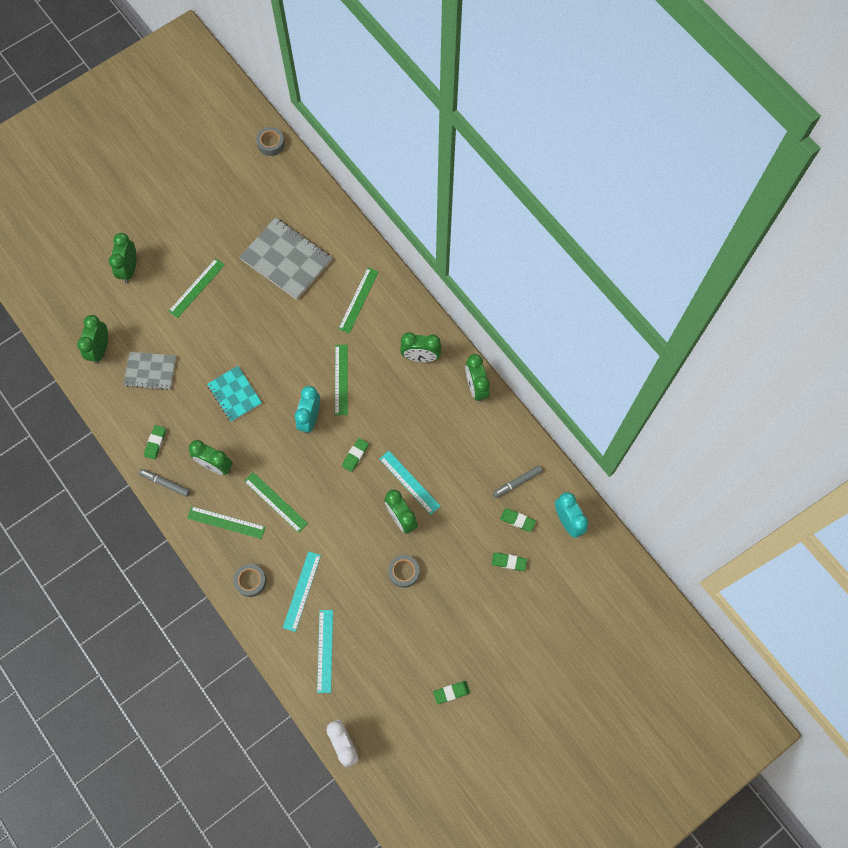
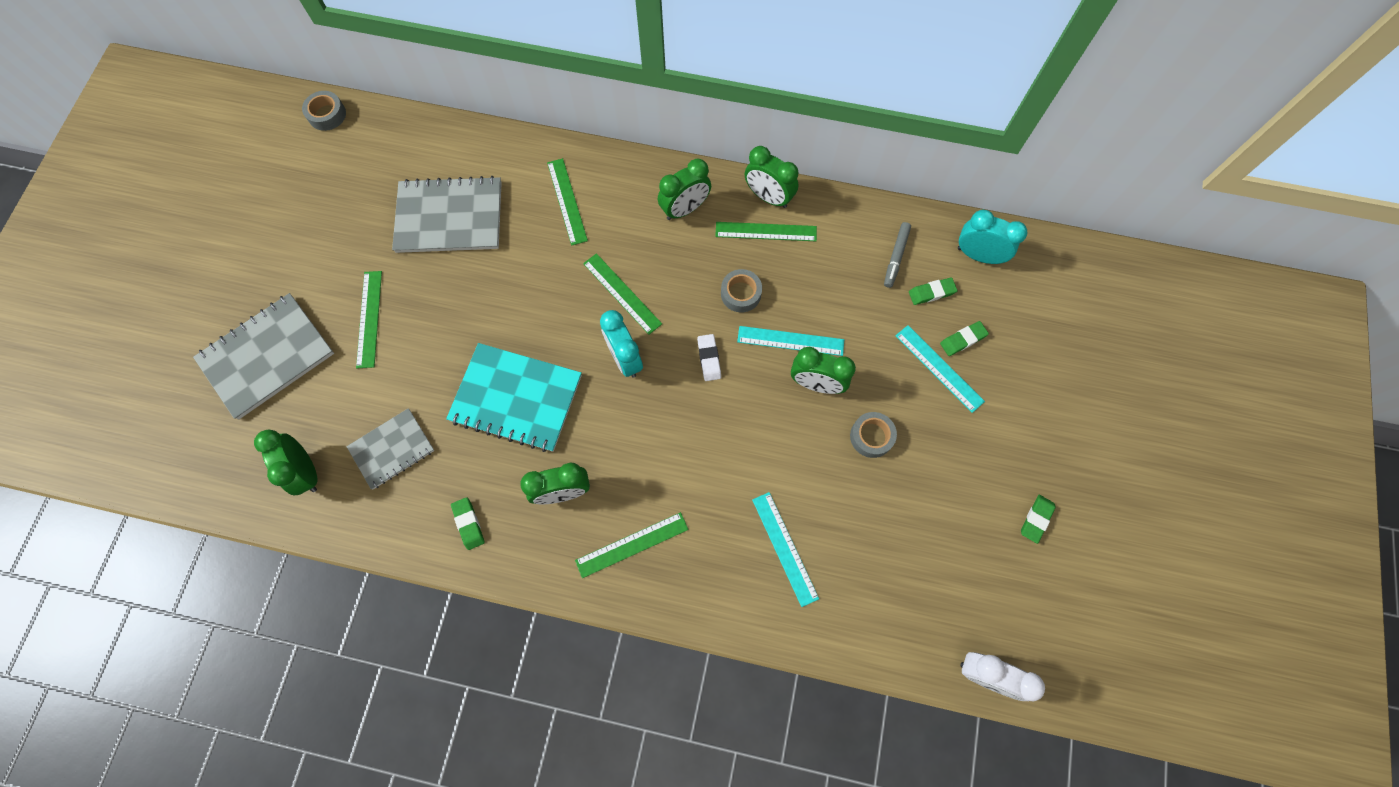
camera: 40 degrees left, 0 degrees up
(129, 269) = (267, 357): green clock -> grey notebook
(165, 483) = (521, 560): grey marker -> none
(235, 394) = (516, 398): turquoise notebook -> turquoise notebook, size x1.63
(251, 581) = (719, 586): grey tape -> grey tape (741, 294)
(275, 502) = (668, 476): green ruler -> green ruler (766, 231)
(325, 650) = (869, 591): turquoise ruler -> turquoise ruler (939, 368)
(355, 455) = (709, 359): green eraser -> white eraser

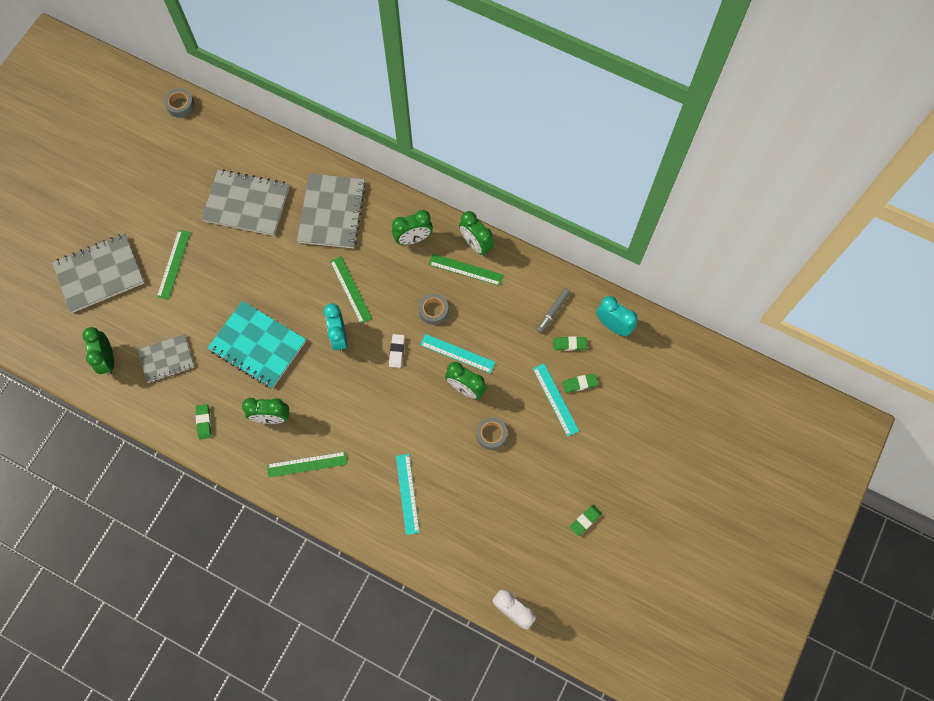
camera: 15 degrees right, 0 degrees up
(567, 201) = (331, 212): green ruler -> grey notebook

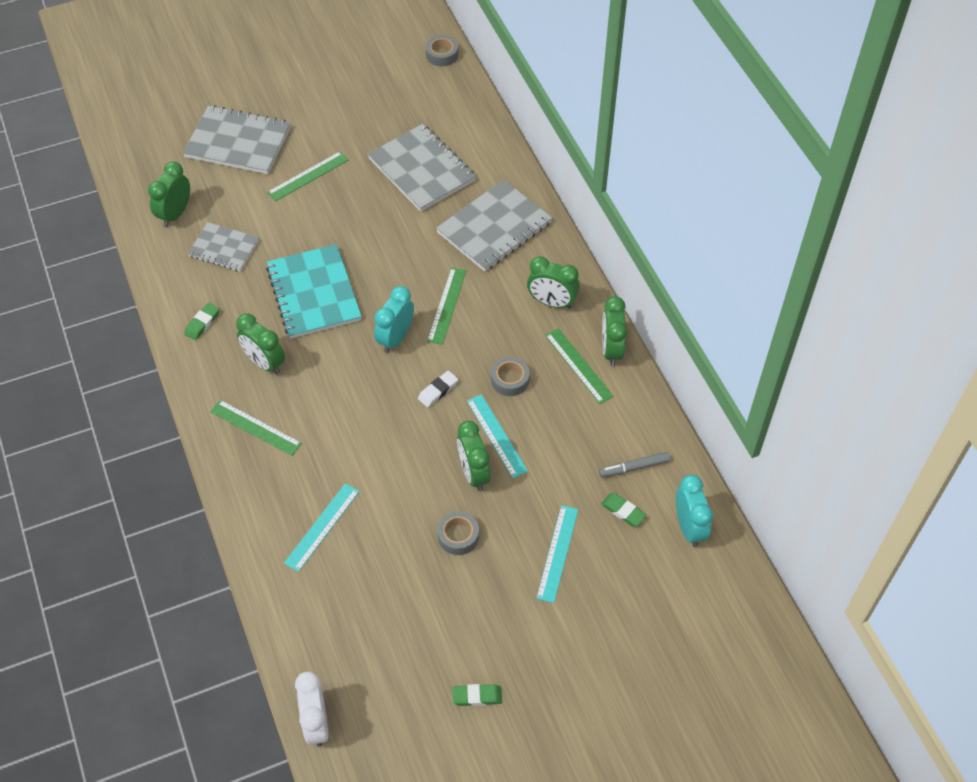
camera: 40 degrees right, 15 degrees down
(579, 384) = (598, 557): green eraser -> none

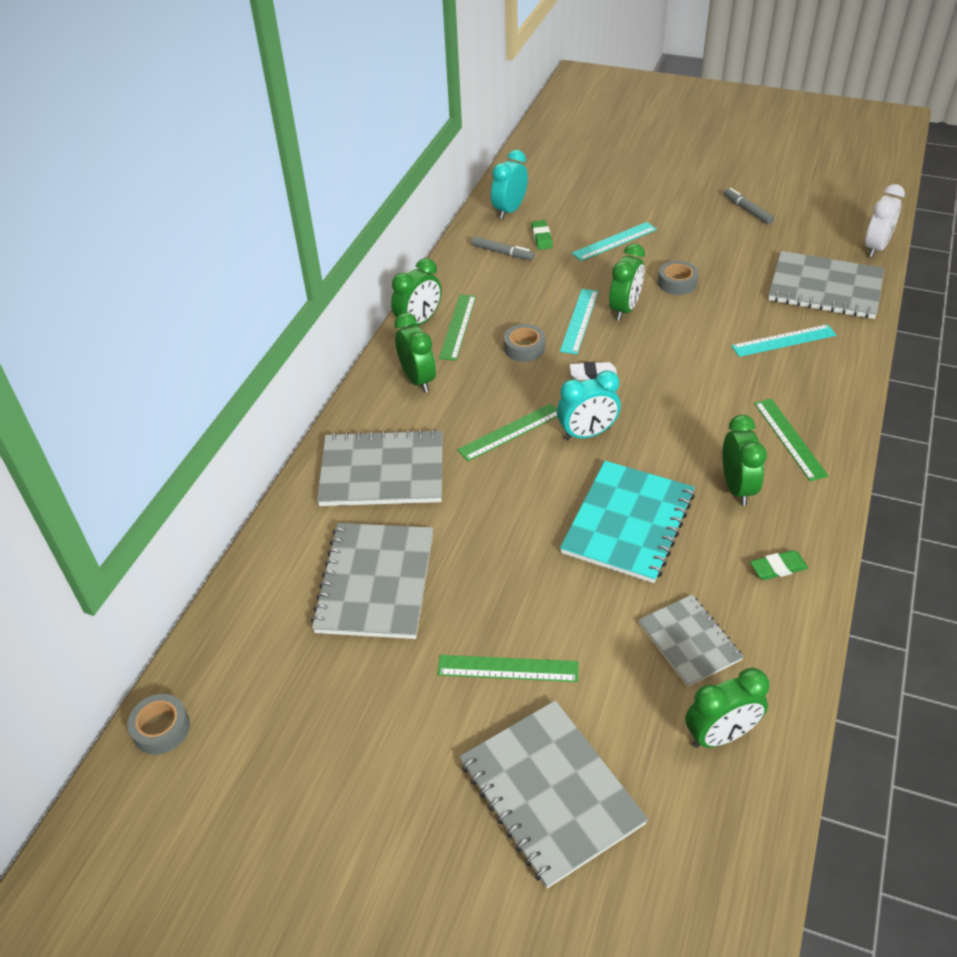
camera: 135 degrees left, 10 degrees down
(328, 623) = (825, 288): none -> grey notebook
(477, 696) = (747, 210): green eraser -> grey marker

